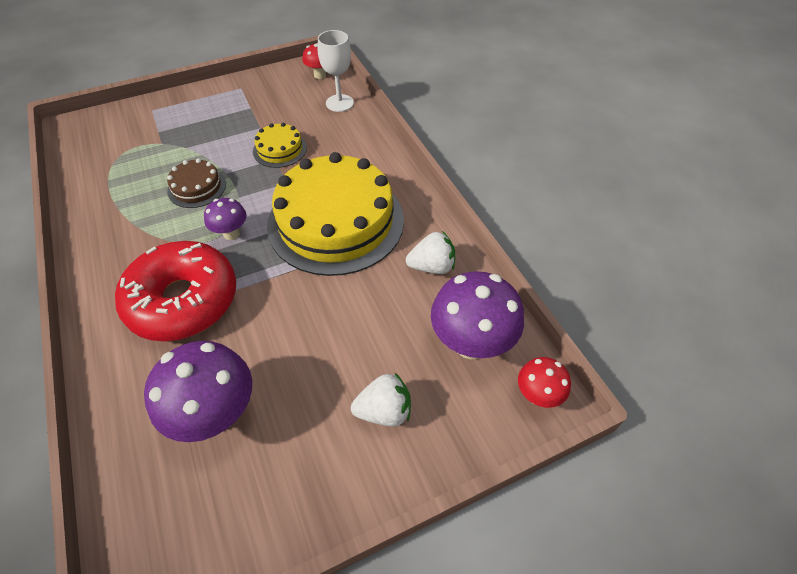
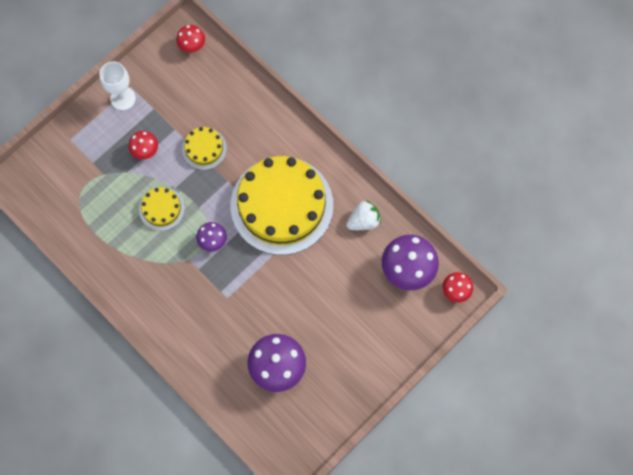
camera: 20 degrees left, 20 degrees up
(183, 300) = (212, 304): red donut -> none
(197, 187) = (161, 209): brown cake -> yellow cake
(217, 136) = (145, 151): none -> red mushroom
(339, 103) = (226, 77): white goblet -> white goblet (123, 98)
(384, 411) = (372, 332): white strawberry -> none

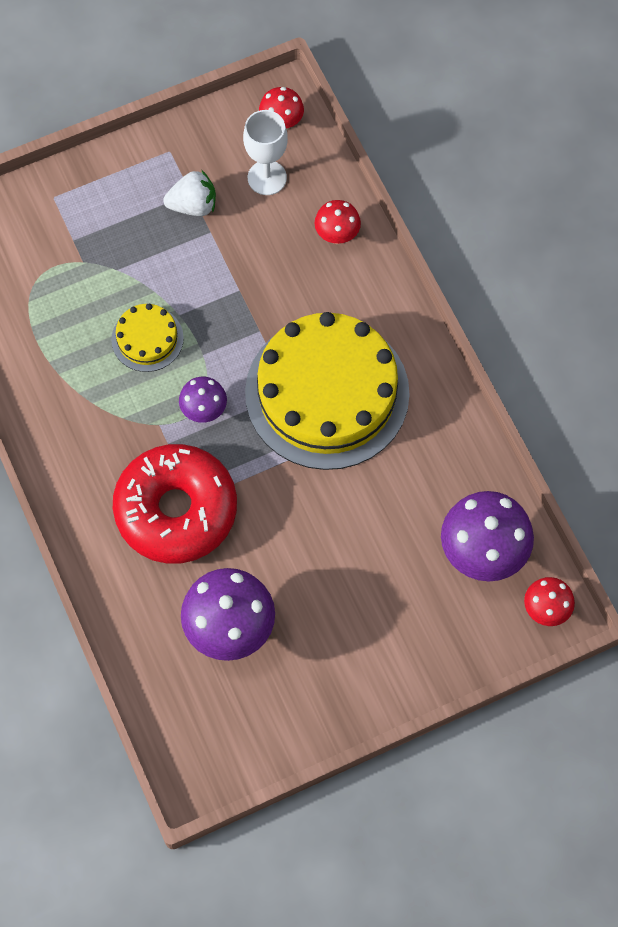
camera: 20 degrees right, 5 degrees down
(123, 98) = (152, 164): white goblet -> white goblet (267, 178)
(145, 151) = (155, 249): red mushroom -> red mushroom (337, 235)
(204, 148) = (243, 273): yellow cake -> none
(219, 308) = (176, 510): none -> red donut
(363, 221) = (442, 457): white strawberry -> white strawberry (193, 205)

